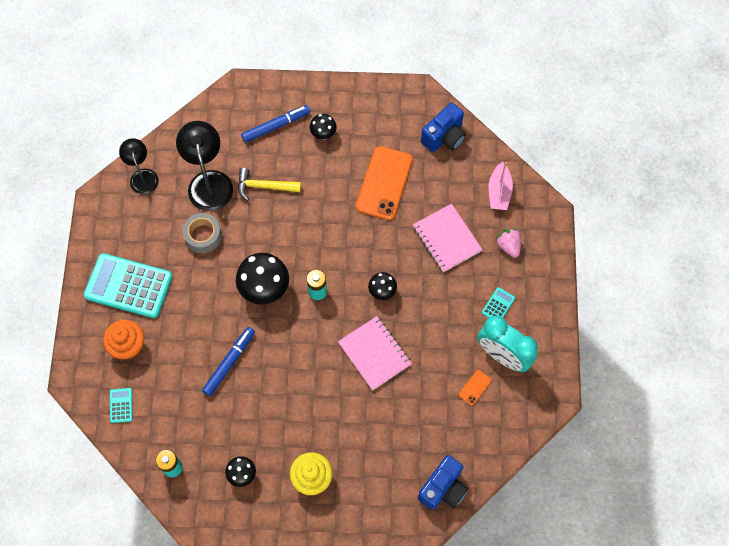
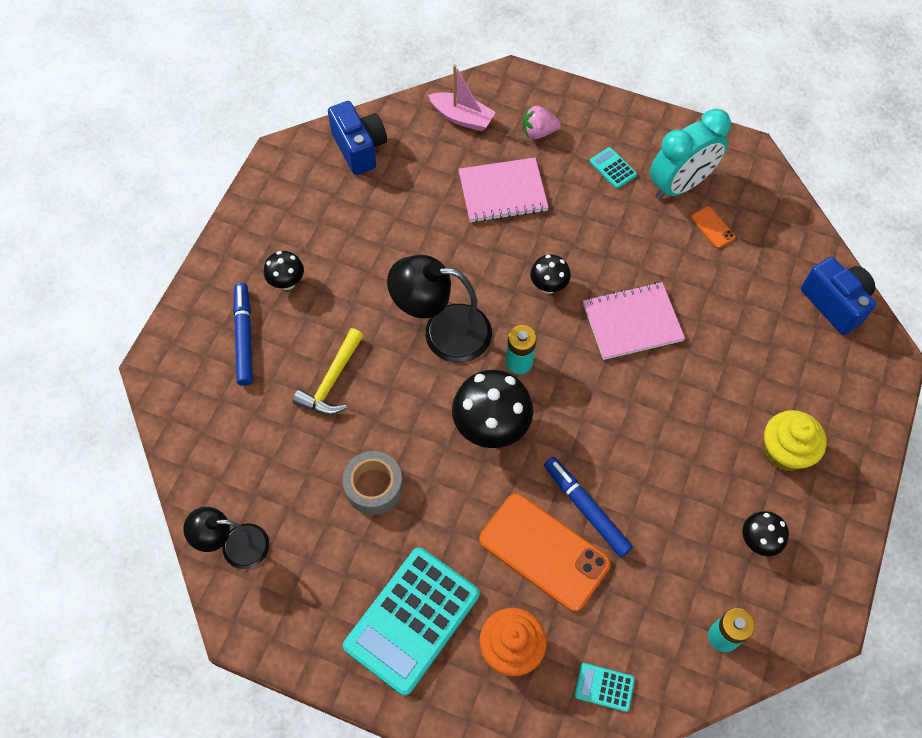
camera: 70 degrees left, 5 degrees down
(208, 181) = (289, 453): black lamp -> black lamp (443, 332)
(384, 183) = (394, 235): orange phone -> orange phone (544, 551)

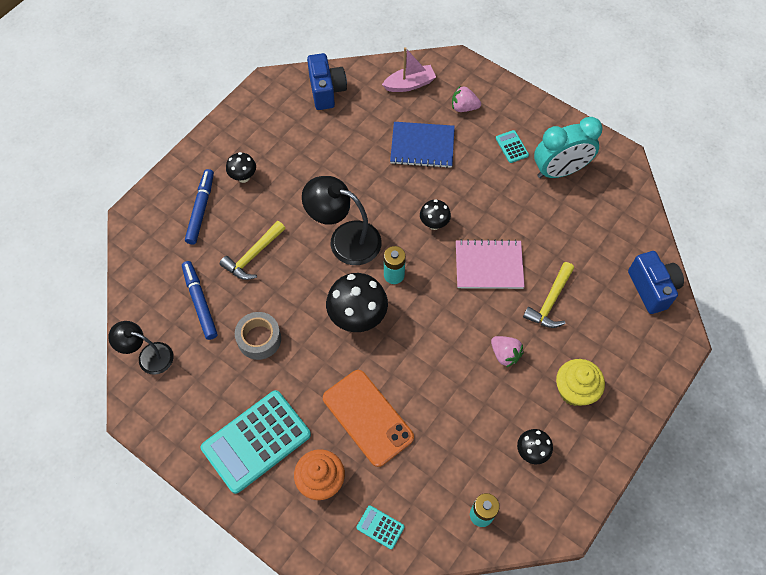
camera: 15 degrees right, 0 degrees up
(462, 118) = (409, 84): pink boat -> pink boat turned 60 degrees counterclockwise
(502, 192) = (422, 146): pink notebook -> blue notebook
(586, 509) = (409, 394): blue marker -> blue marker (200, 302)
(687, 428) = (505, 354): none -> pink strawberry
(712, 227) = (574, 208): orange phone -> none
(720, 349) = (550, 301): none -> yellow hammer

